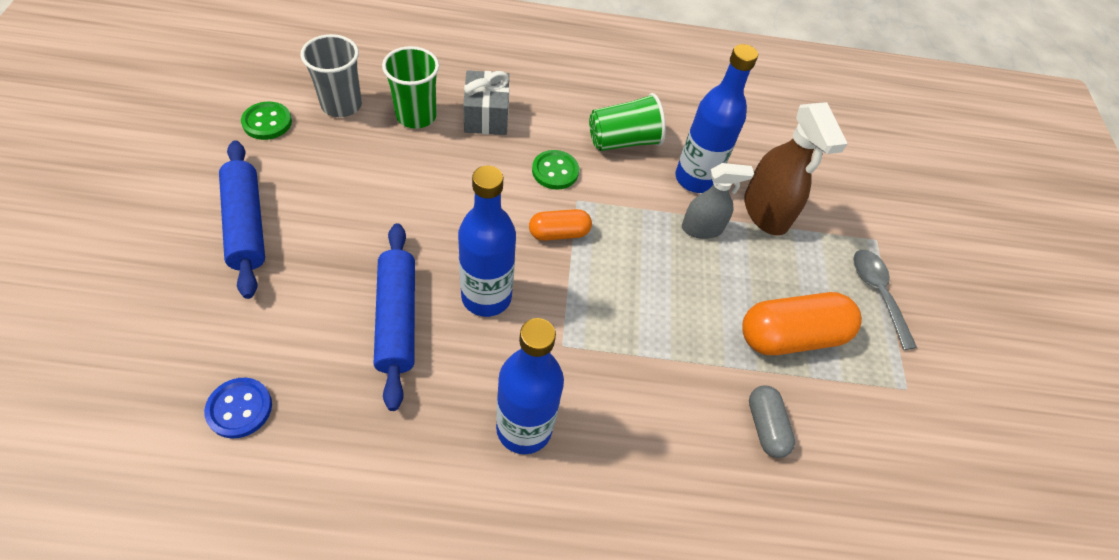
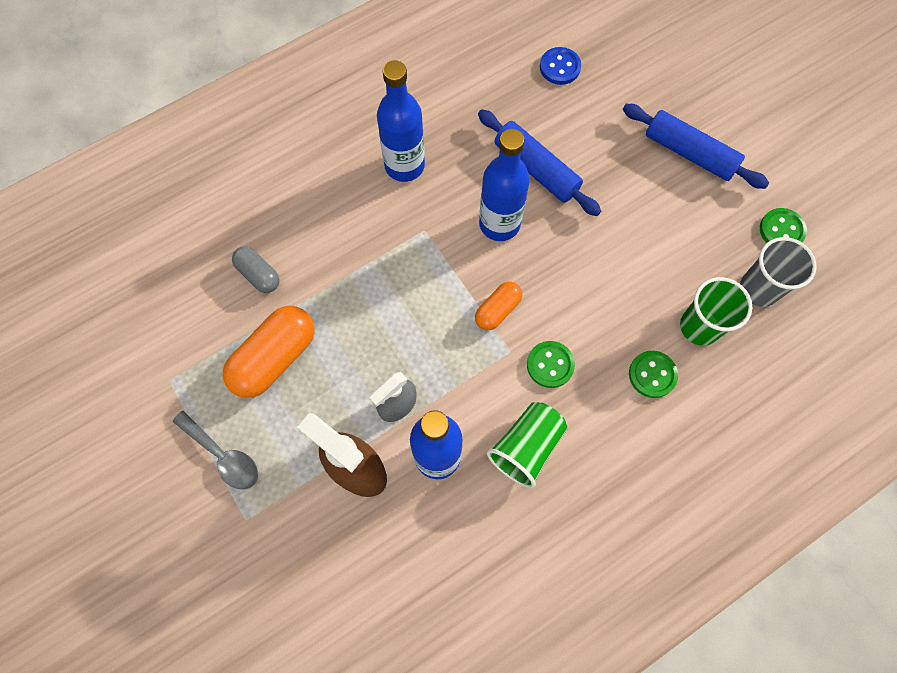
camera: 150 degrees right, 15 degrees up
(486, 116) = (652, 375): grey gift -> green button

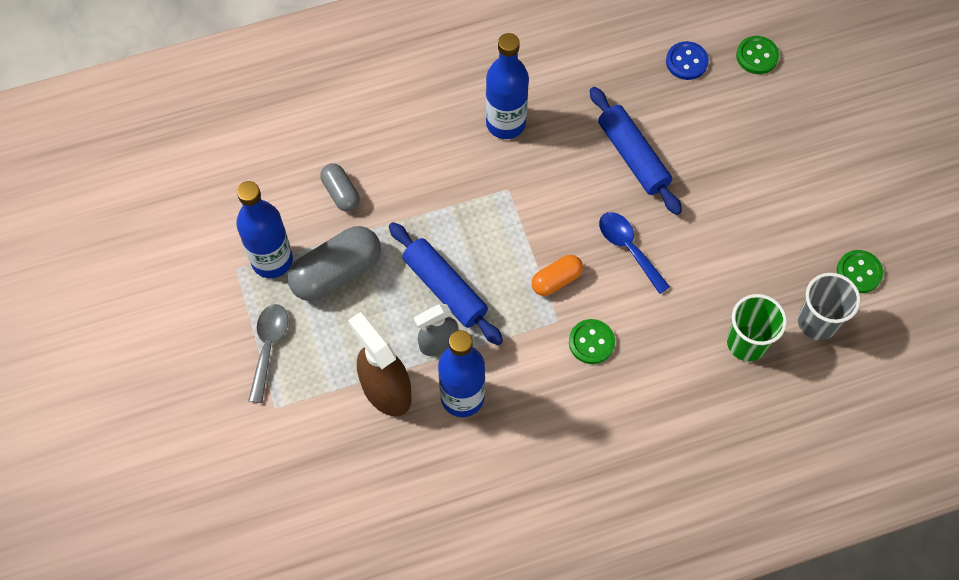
camera: 15 degrees right, 5 degrees down
(223, 455) = (268, 347): grey spoon -> grey spoon turned 135 degrees counterclockwise
(274, 358) = (336, 272): orange capsule -> grey capsule
(499, 224) = (581, 200): blue bottle -> blue bottle (272, 260)
(526, 447) = (547, 410): green cup -> none
(558, 260) = (628, 248): none -> blue spoon
(652, 375) = (686, 375): green button -> green button (757, 56)
(689, 153) = (791, 176): blue rolling pin -> blue rolling pin (445, 288)

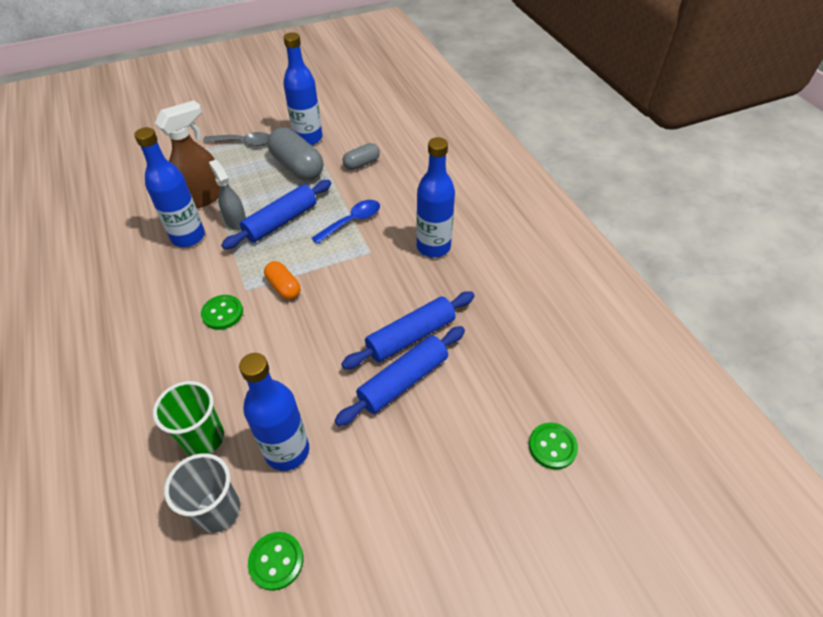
camera: 85 degrees right, 15 degrees down
(628, 248) = (313, 336): blue spoon -> blue spoon (352, 221)
(686, 62) = (528, 378): blue button -> none
(686, 167) = (403, 381): none -> blue rolling pin
(760, 268) = (287, 451): none -> blue bottle

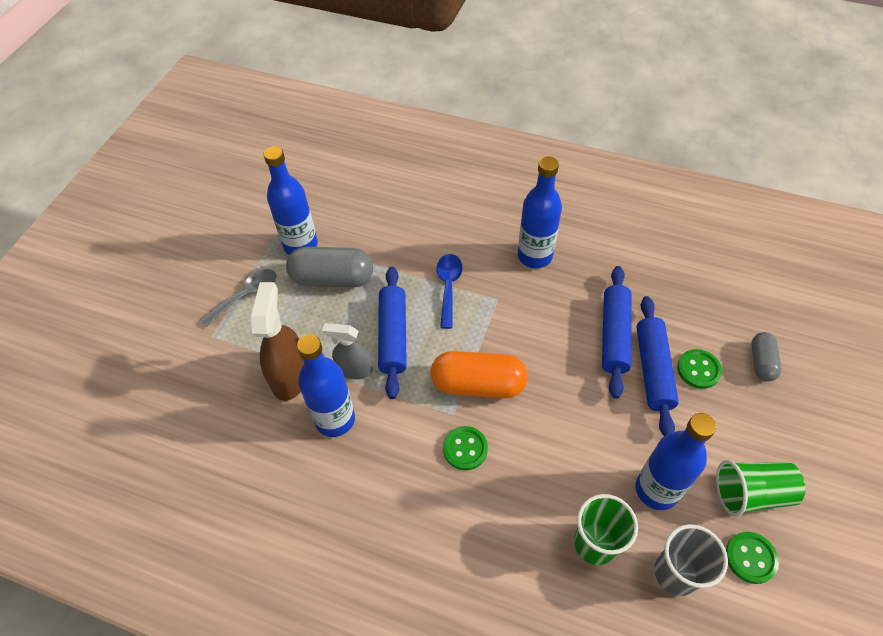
camera: 45 degrees left, 5 degrees up
(283, 287) = (478, 384): orange capsule -> orange capsule, size x1.78
(343, 525) = (751, 494): none -> green cup
(361, 164) = (382, 232): grey capsule -> grey capsule (761, 362)
(552, 446) = (780, 326): green button -> green button (698, 370)

